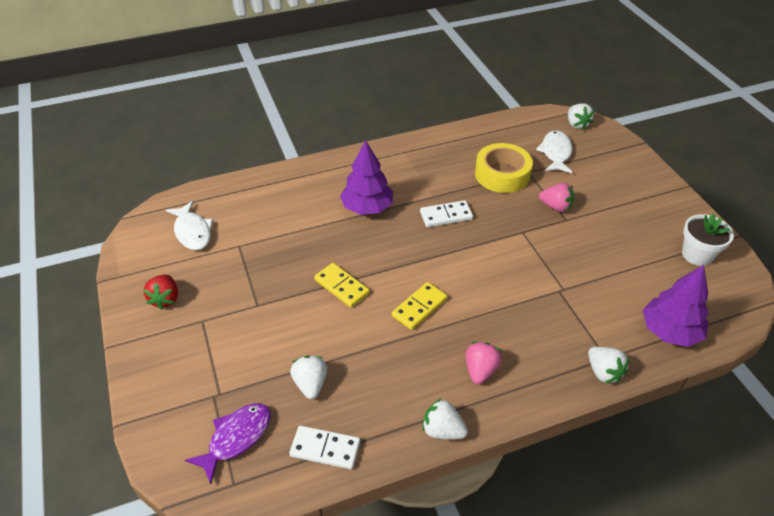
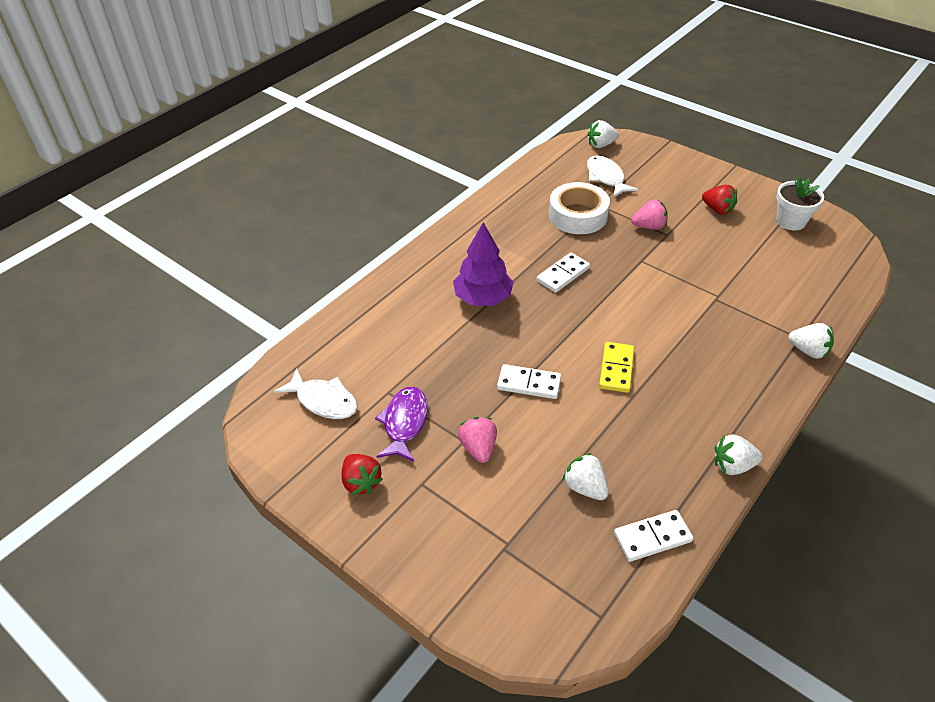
camera: 30 degrees left, 0 degrees up
(236, 438) = (564, 575): purple fish -> purple fish (404, 423)
(341, 287) = (529, 384): yellow domino -> white domino
(480, 370) = (716, 398): pink strawberry -> pink strawberry (478, 448)
(502, 174) = (578, 215): yellow tape -> white tape
(576, 124) = (601, 145): white strawberry -> white strawberry turned 120 degrees clockwise
(633, 217) = (717, 210): none -> red strawberry
(670, 331) = (825, 293): purple tree -> none

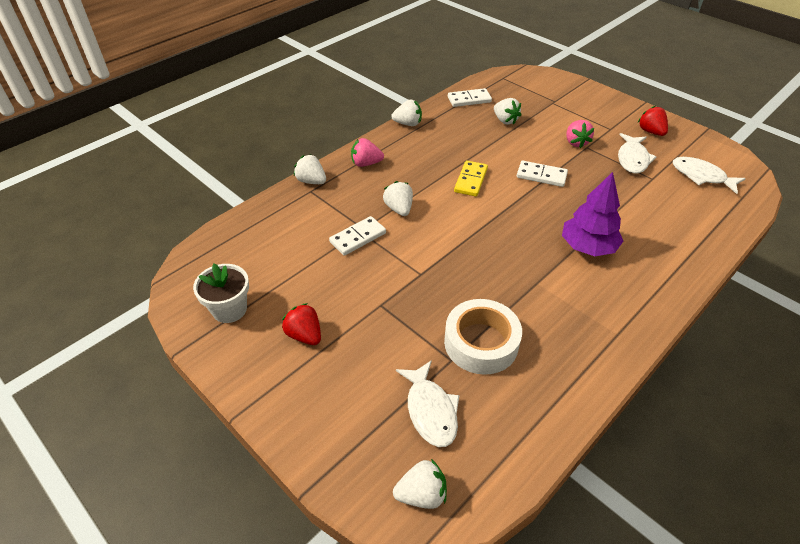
camera: 175 degrees left, 0 degrees up
(404, 423) = (632, 159): purple fish -> white fish
(563, 274) = (506, 265): white domino -> white domino (358, 237)
(649, 226) = (398, 317): pink strawberry -> pink strawberry (366, 163)
(688, 323) = (399, 209): none -> white strawberry

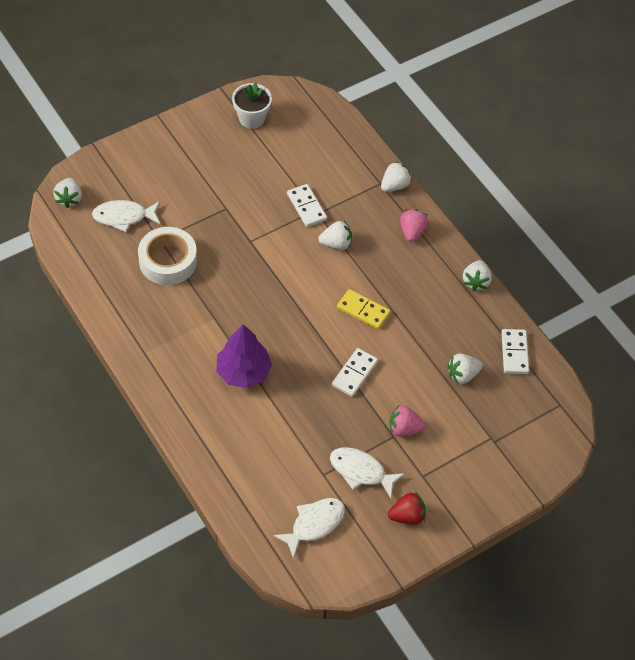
camera: 100 degrees right, 10 degrees up
(304, 335) = (212, 158): red strawberry -> none

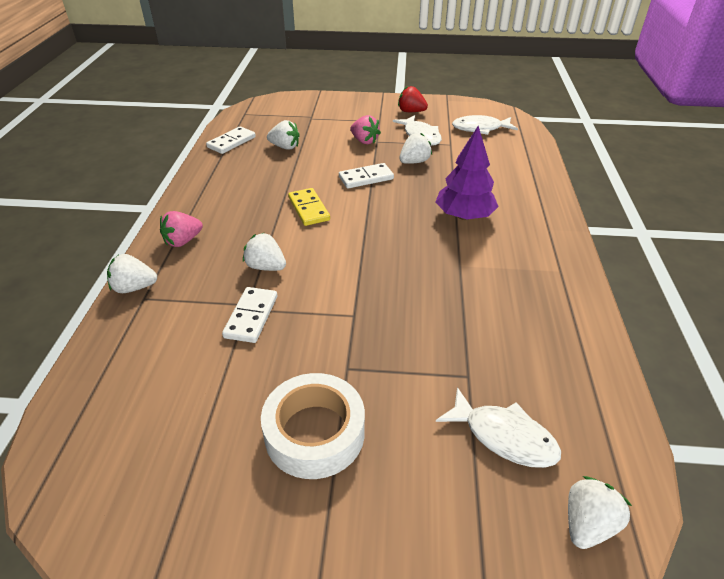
camera: 140 degrees left, 15 degrees down
(168, 261) = (474, 344): white tape -> white tape (314, 433)
(252, 118) = (172, 489): white flower pot -> none
(476, 281) = (190, 186): white strawberry -> white strawberry (414, 162)

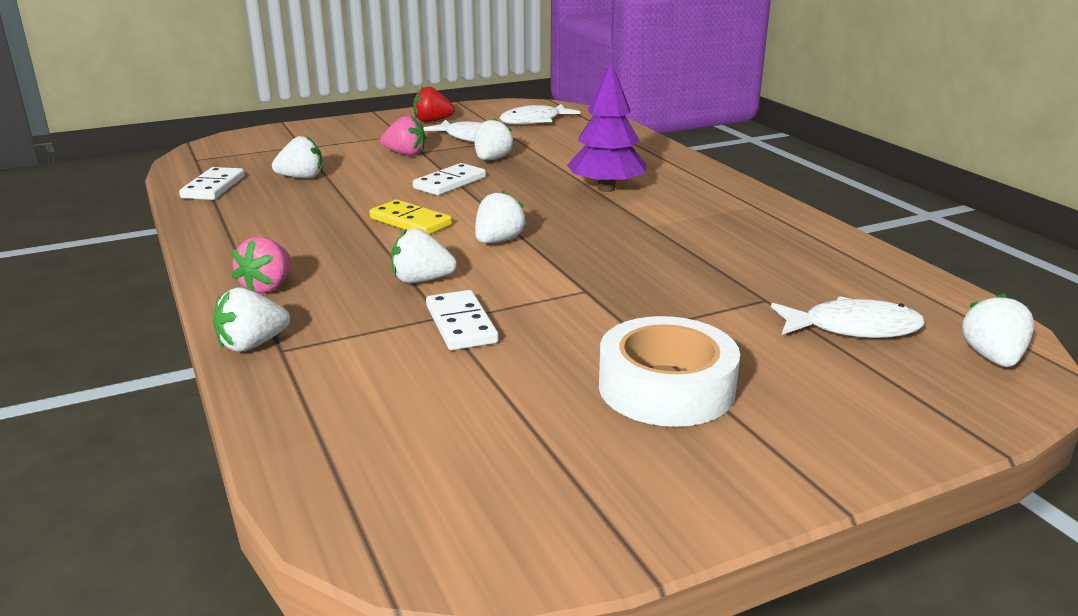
camera: 30 degrees left, 15 degrees down
(344, 246) = (498, 241): none -> white strawberry

